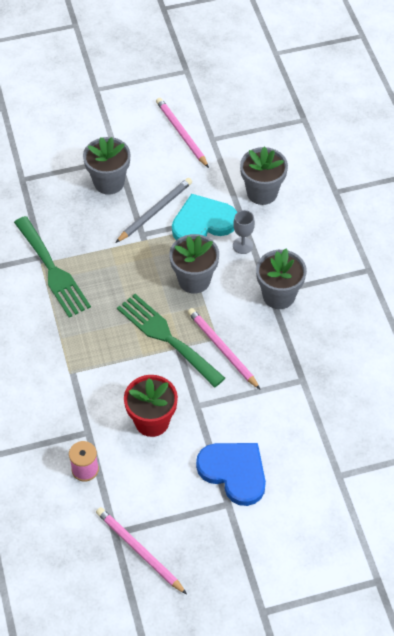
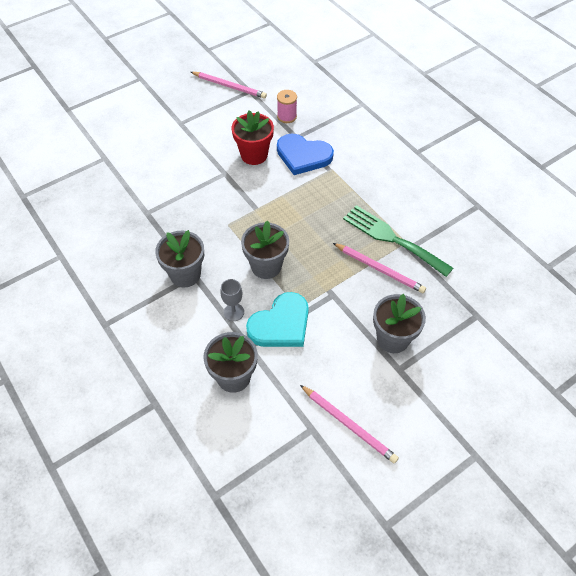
camera: 160 degrees right, 0 degrees up
(155, 211) = (332, 321): grey pencil -> none
(166, 337) = (269, 213): green fork -> none
(222, 349) = (220, 217): pink pencil -> pink pencil (379, 269)
(234, 472) = (182, 141): blue heart -> blue heart (303, 156)

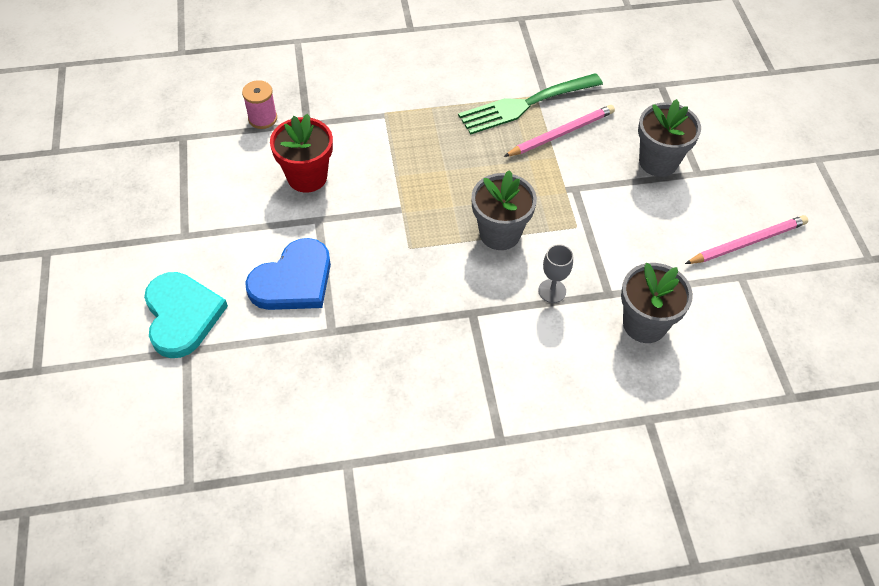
camera: 65 degrees left, 0 degrees up
(185, 274) = (466, 321): grey flower pot -> none
(229, 86) = (155, 155): pink pencil -> none
(281, 324) = (592, 251): turquoise heart -> turquoise heart (182, 315)
(303, 156) = (344, 130): blue heart -> blue heart (293, 280)

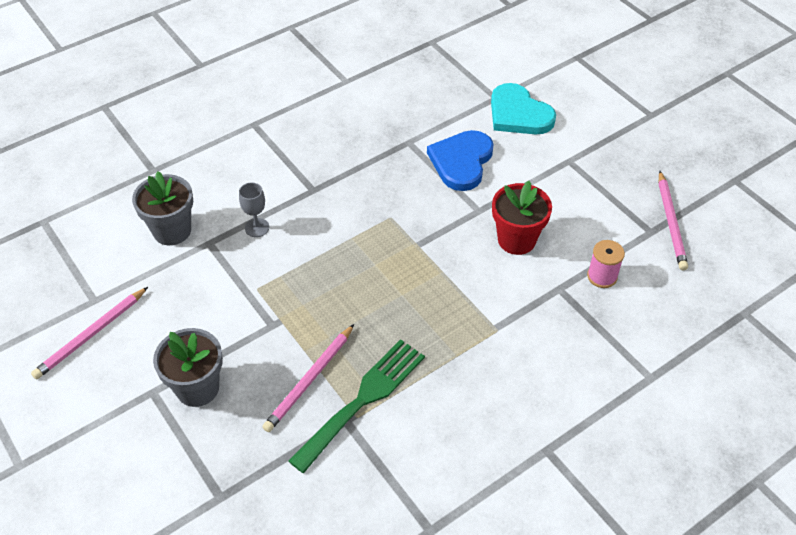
camera: 155 degrees right, 5 degrees down
(157, 137) = (671, 222): none -> pink pencil
(500, 233) = (322, 256): grey flower pot -> none

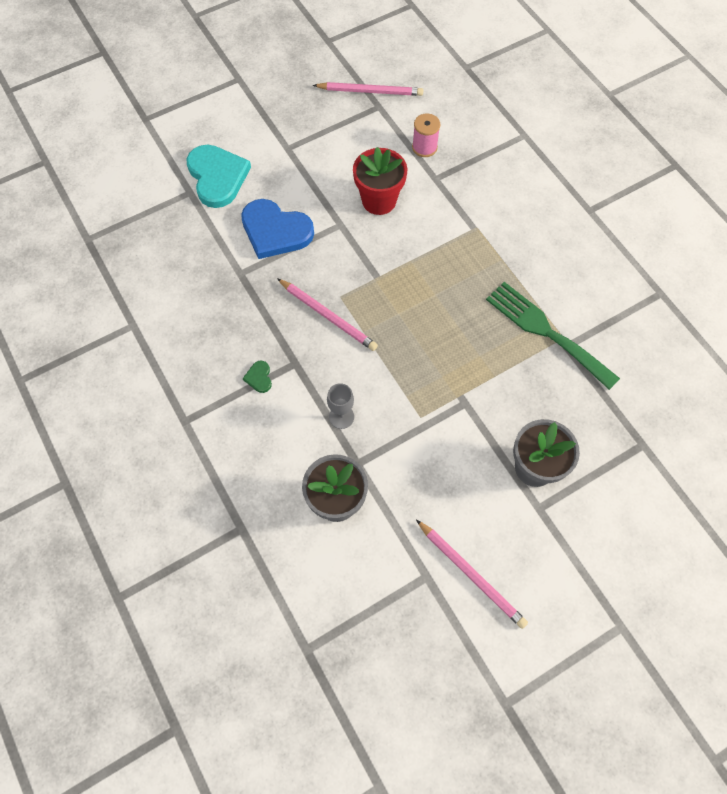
camera: 85 degrees left, 15 degrees up
(297, 166) = (259, 377): none -> green heart
(310, 380) = (526, 372): pink pencil -> pink pencil (328, 316)
(518, 114) = (217, 177): turquoise heart -> turquoise heart turned 75 degrees counterclockwise

